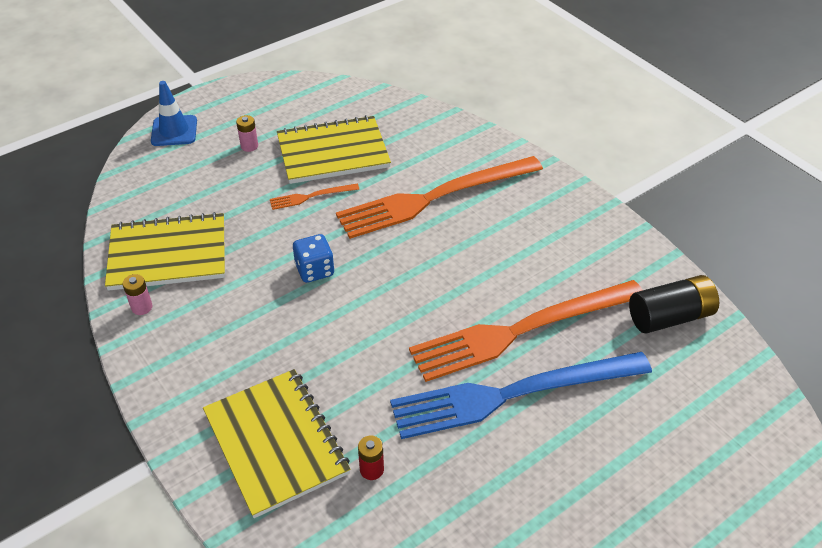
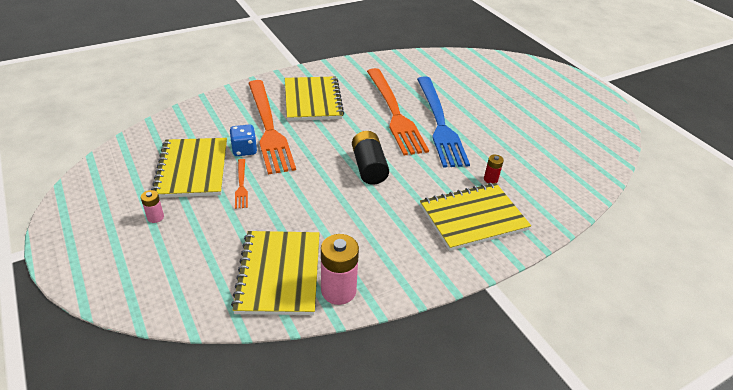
camera: 85 degrees left, 5 degrees down
(142, 307) = (338, 290): pink battery -> pink battery, size x1.96
(174, 131) = (98, 270): blue traffic cone -> none
(315, 270) = (323, 189): blue dice -> blue dice (244, 150)
(519, 230) = (312, 100): none -> yellow notebook
(670, 317) = (393, 67): black battery -> black battery (369, 167)

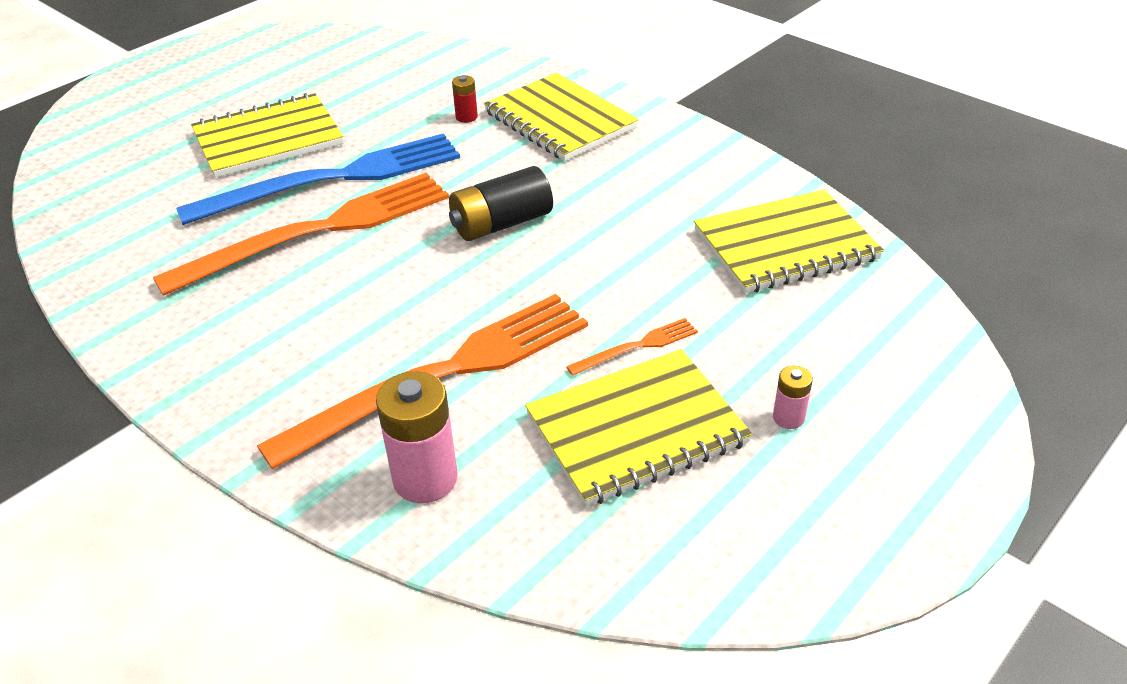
camera: 105 degrees left, 0 degrees up
(244, 150) = (535, 381): blue dice -> none
(312, 100) = (310, 345): yellow notebook -> yellow notebook (268, 139)
(338, 290) = (769, 192): pink battery -> pink battery (425, 478)

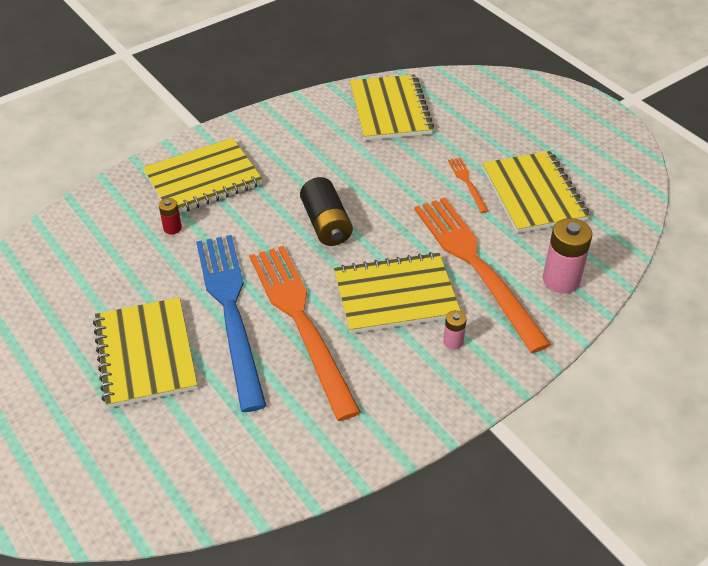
camera: 80 degrees left, 5 degrees up
(372, 302) = (395, 295): none -> yellow notebook
(788, 418) = (532, 141): pink battery -> pink battery (453, 342)

